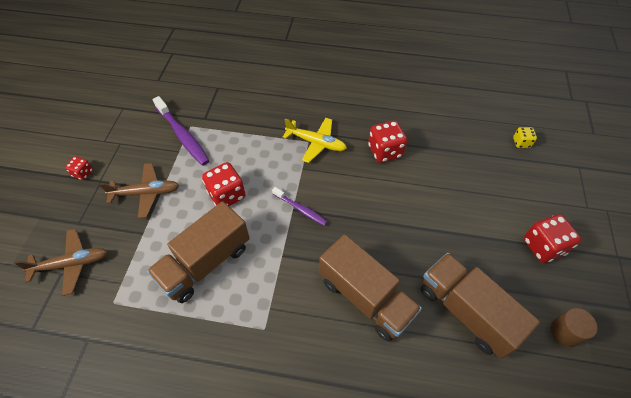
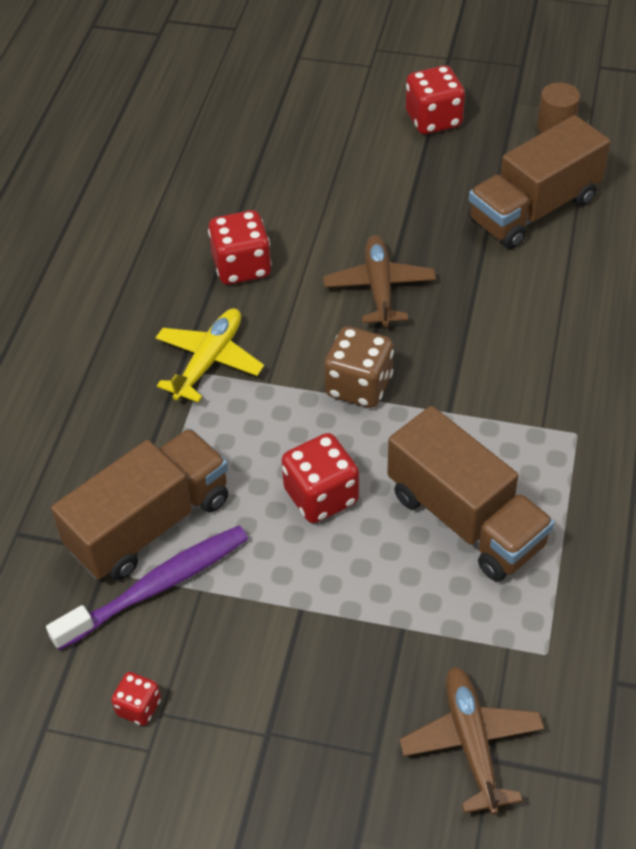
camera: 85 degrees left, 5 degrees down
(83, 173) = (243, 774): red dice -> red dice (138, 707)
(146, 193) = (308, 636): brown plane -> brown plane (379, 288)
(300, 209) = (359, 386): purple toothbrush -> brown dice
(365, 297) = (519, 312): brown truck -> brown truck (150, 524)
(521, 143) = (244, 105): yellow dice -> none

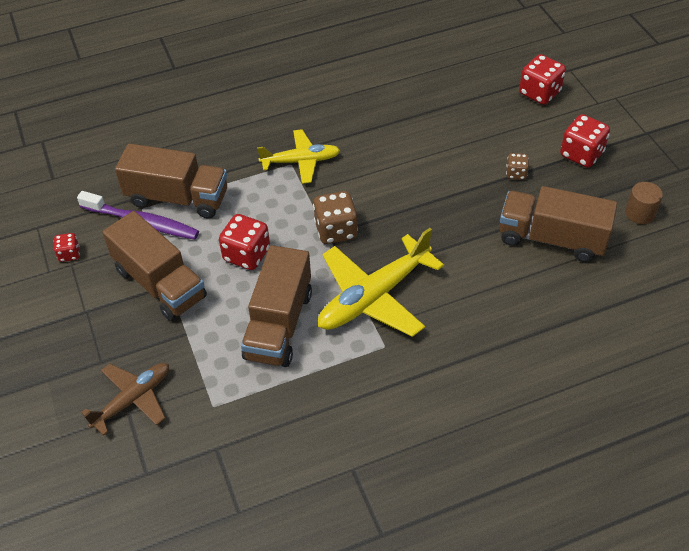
camera: 55 degrees right, 0 degrees up
(241, 267) = (379, 137): red dice -> red dice (539, 93)
(291, 617) = (160, 283): none -> brown truck
(379, 288) = (417, 201): brown plane -> none
(413, 184) = (516, 173): none -> brown dice
(494, 404) = (374, 296): none -> yellow plane

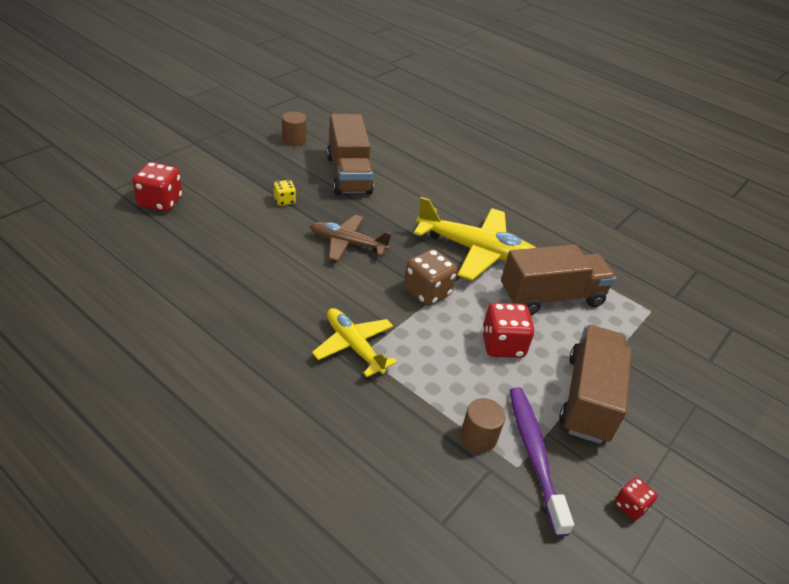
camera: 125 degrees left, 10 degrees down
(133, 399) = (699, 362): brown plane -> brown plane (348, 243)
(177, 198) = (478, 437): brown truck -> brown cylinder
(516, 173) = (284, 201): brown dice -> yellow dice
(581, 154) = (239, 170): red dice -> none

